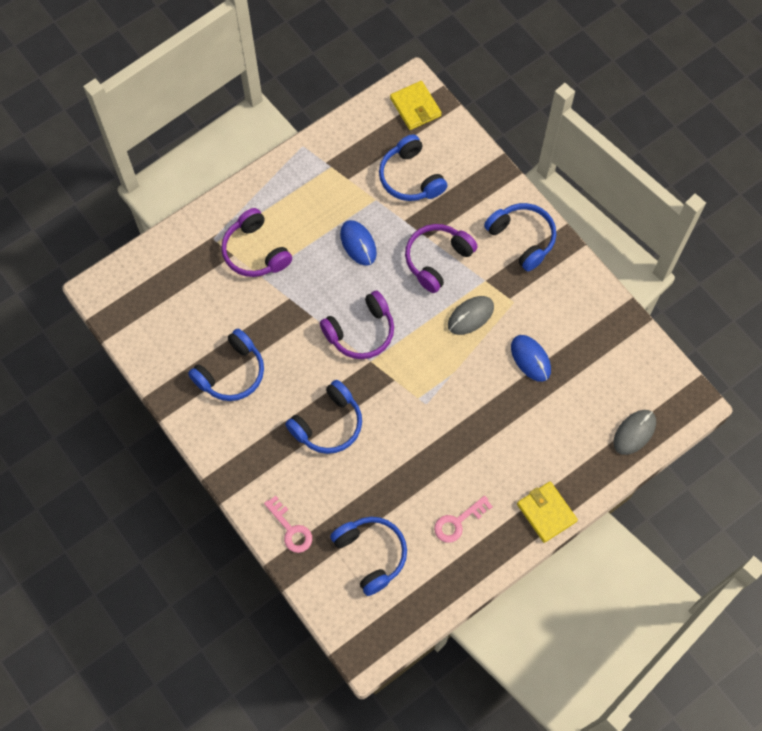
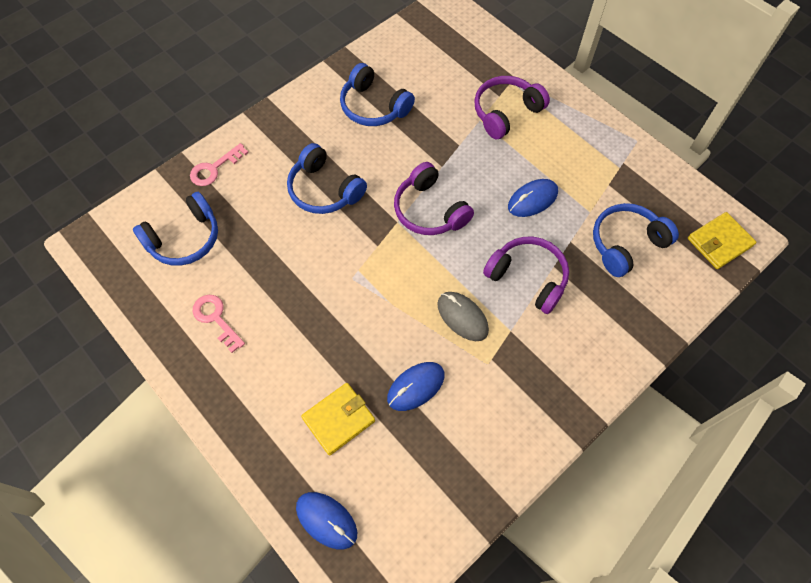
camera: 85 degrees right, 5 degrees down
(522, 238) = (574, 369): blue headphones -> none
(546, 512) = (223, 413): yellow wallet -> yellow wallet (338, 419)
(634, 432) = (326, 520): grey mouse -> blue mouse

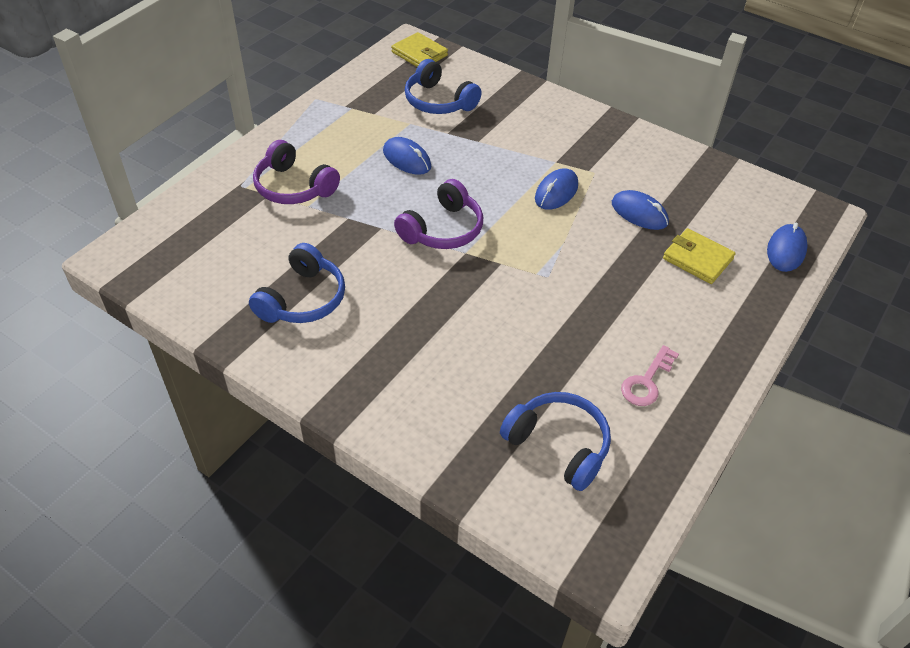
camera: 105 degrees left, 15 degrees down
(214, 168) = (441, 444): pink key -> none
(324, 190) = (442, 321): blue headphones -> none
(462, 317) = (556, 192): grey mouse -> blue mouse
(528, 278) = (497, 155): purple headphones -> none

